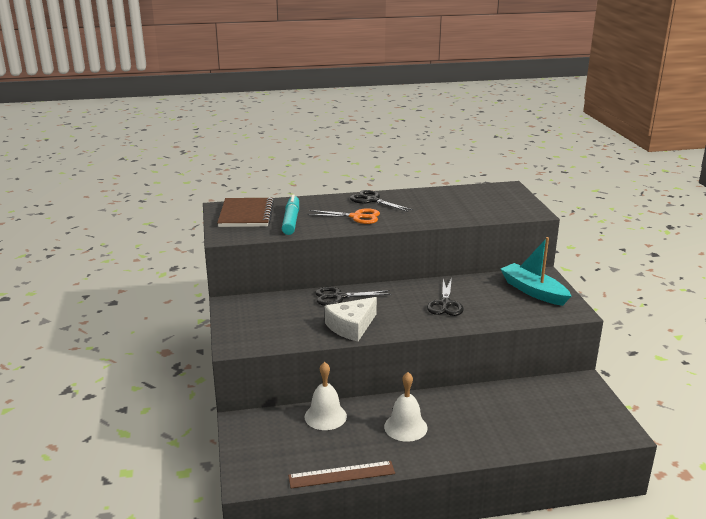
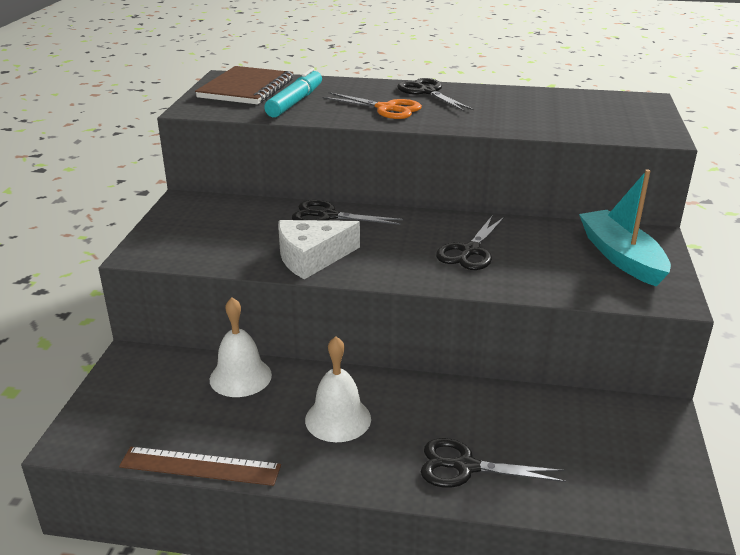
camera: 20 degrees right, 5 degrees up
(497, 436) = (465, 467): none -> black scissors

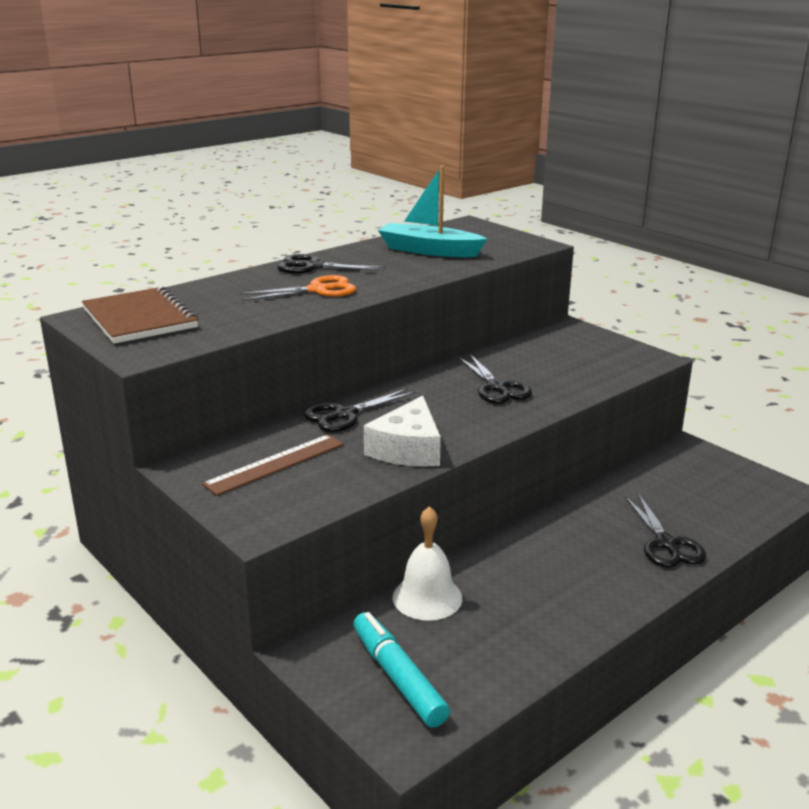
camera: 50 degrees left, 5 degrees down
(200, 466) = (533, 672): brown ruler -> brown ruler (275, 464)
(295, 102) = (225, 313): turquoise marker -> turquoise marker (398, 678)
(338, 419) = (548, 573): white bell -> none
(465, 467) = (666, 544): black scissors -> black scissors turned 60 degrees counterclockwise
(621, 257) = (581, 347): turquoise boat -> turquoise boat (429, 250)

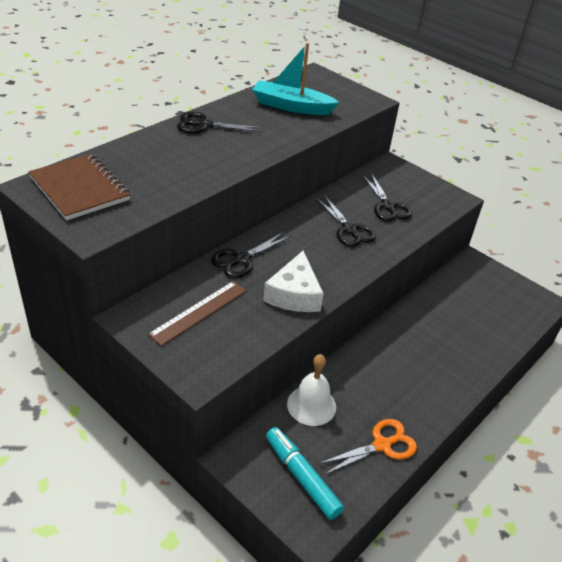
camera: 10 degrees left, 15 degrees up
(318, 290) = (214, 154): orange scissors -> orange scissors (382, 445)
(666, 544) = (468, 351): black scissors -> black scissors (387, 206)

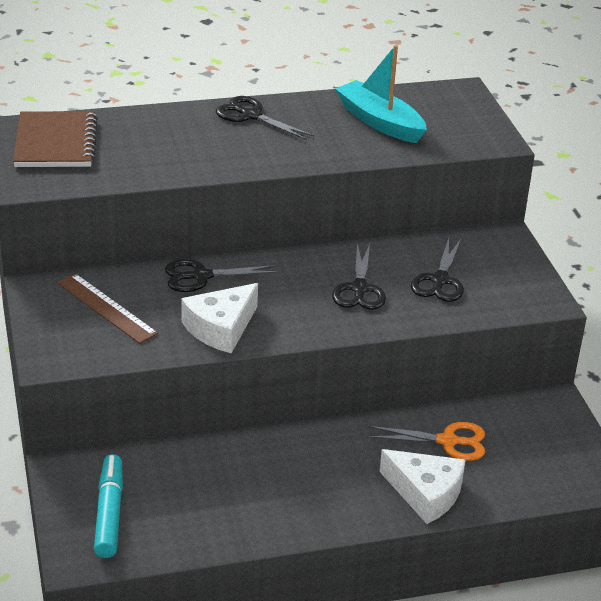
camera: 35 degrees right, 5 degrees down
(199, 312) = (106, 308): brown ruler -> brown ruler turned 60 degrees clockwise
(311, 405) = (184, 460): white bell -> none
(382, 445) = (220, 525): orange scissors -> orange scissors (448, 441)
(471, 355) = (425, 493): none -> white cheese

